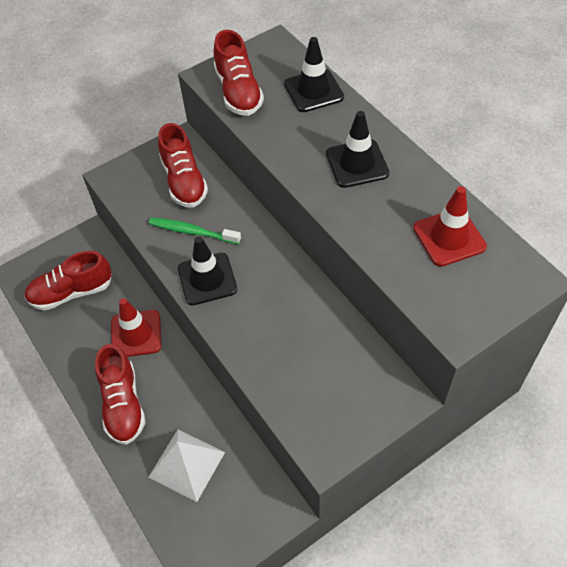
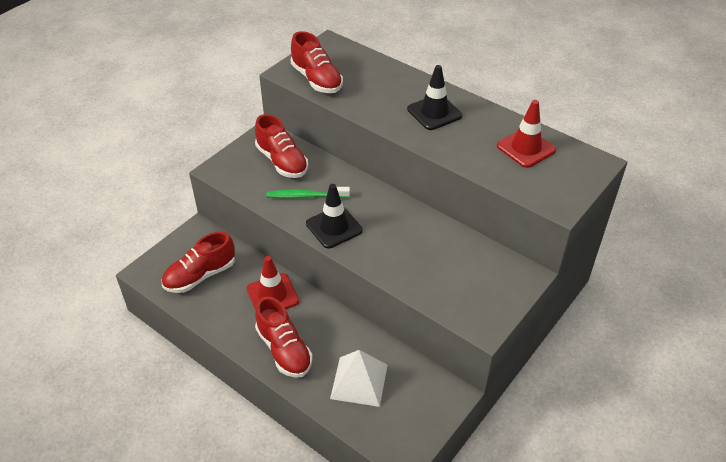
camera: 20 degrees left, 10 degrees down
(313, 91) = (377, 70): black traffic cone -> none

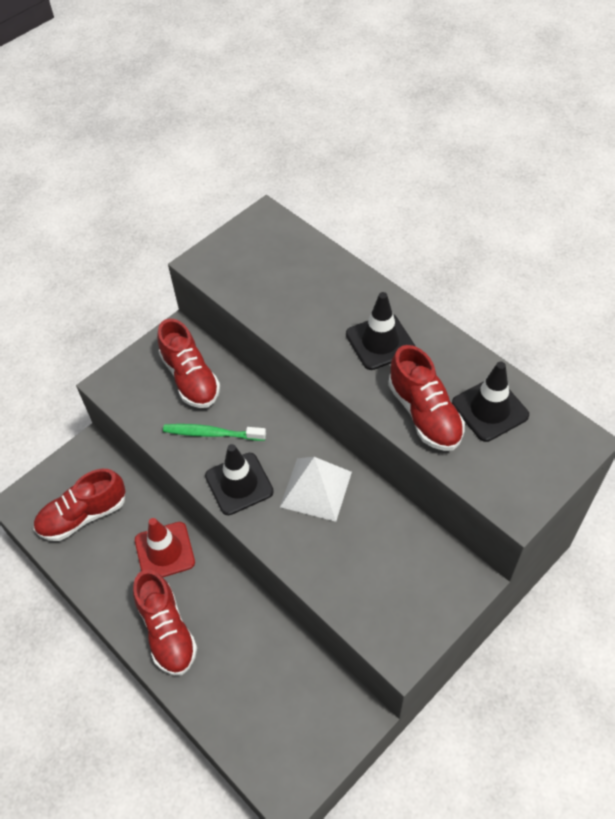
camera: 10 degrees right, 10 degrees up
(316, 79) = (238, 277): red shoe -> red shoe (424, 414)
(359, 381) = (250, 685): white pyramid -> white pyramid (316, 489)
(526, 148) = (490, 409): red traffic cone -> black traffic cone

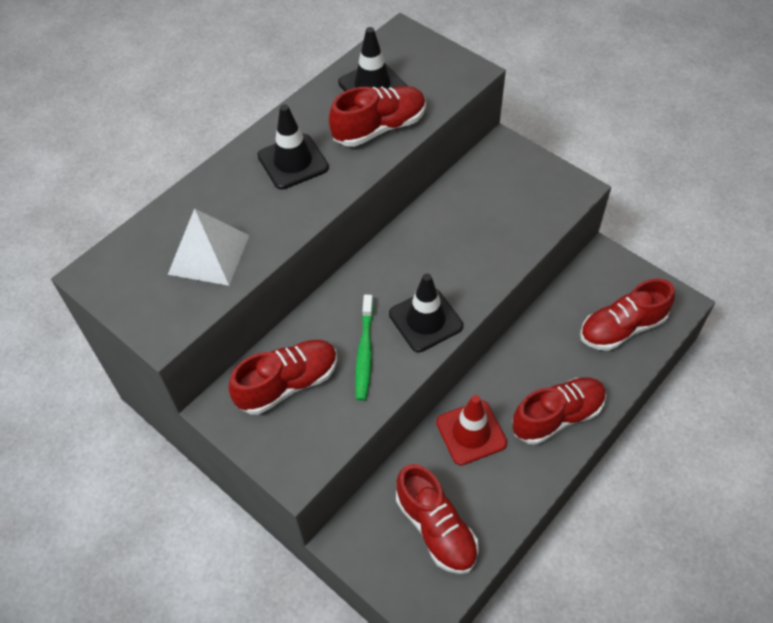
camera: 95 degrees left, 0 degrees up
(261, 717) = (622, 328): none -> red shoe
(316, 489) = (426, 255): white pyramid -> white pyramid (209, 254)

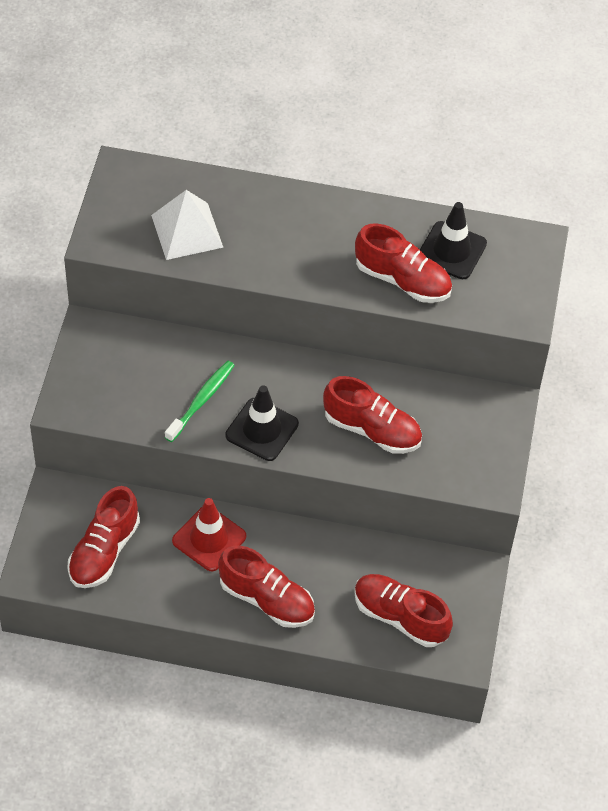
camera: 55 degrees right, 0 degrees up
(288, 384) = (138, 362): red shoe -> red shoe (372, 430)
(293, 162) = (320, 237): black traffic cone -> none
(364, 352) = (201, 400): green toothbrush -> green toothbrush turned 150 degrees clockwise

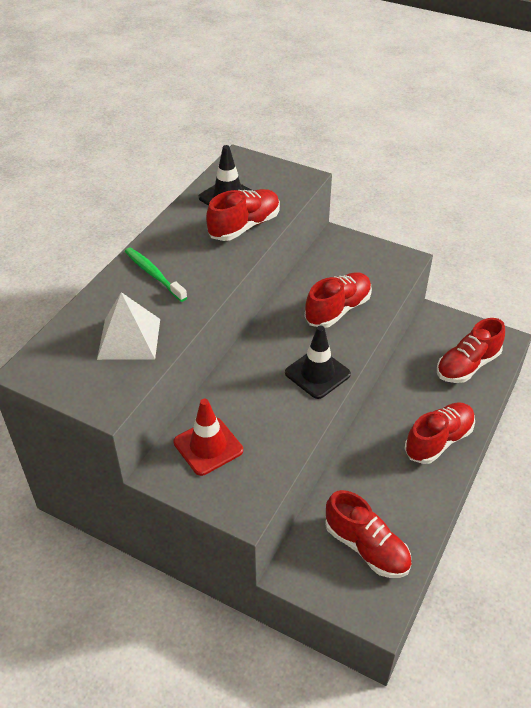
camera: 70 degrees left, 10 degrees down
(201, 400) = (274, 406): green toothbrush -> green toothbrush (153, 274)
(209, 538) = (371, 466): red traffic cone -> red traffic cone (208, 446)

